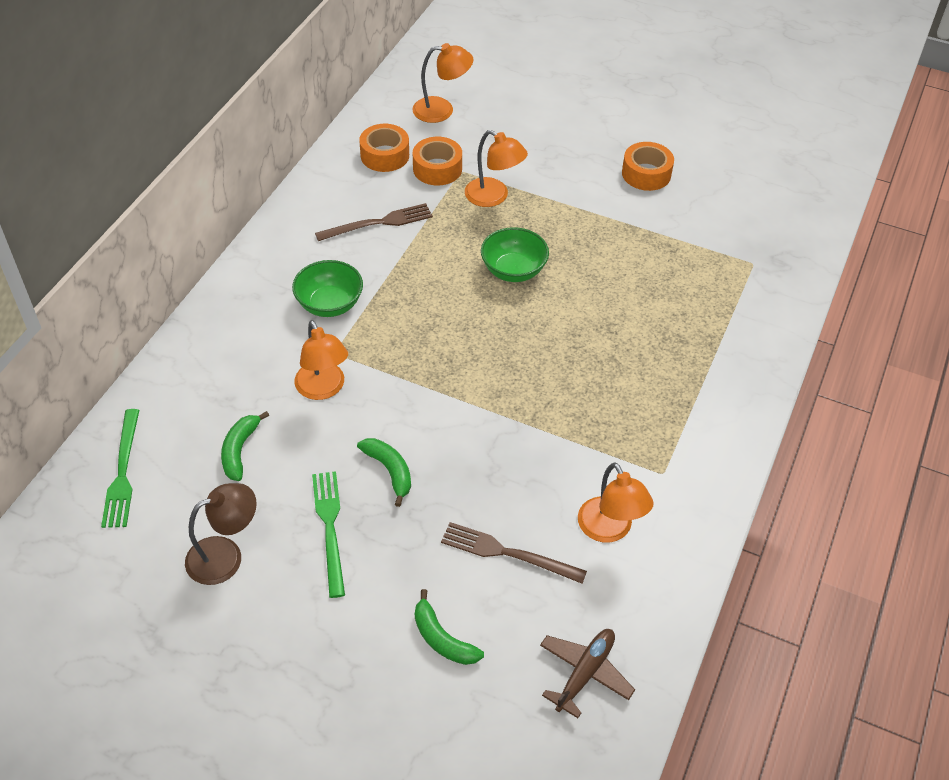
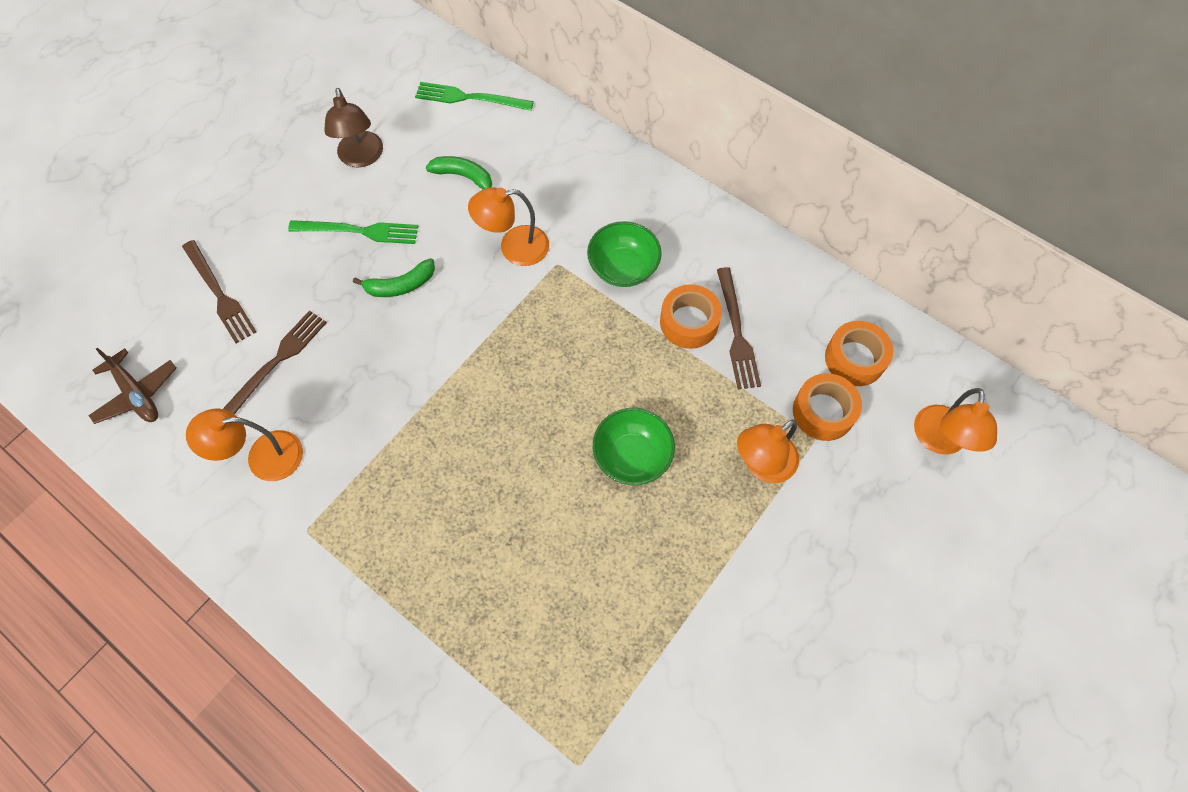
camera: 105 degrees right, 15 degrees up
(442, 638) = (219, 294): green banana -> brown fork
(646, 174) = (780, 677): orange tape -> orange tape (689, 322)

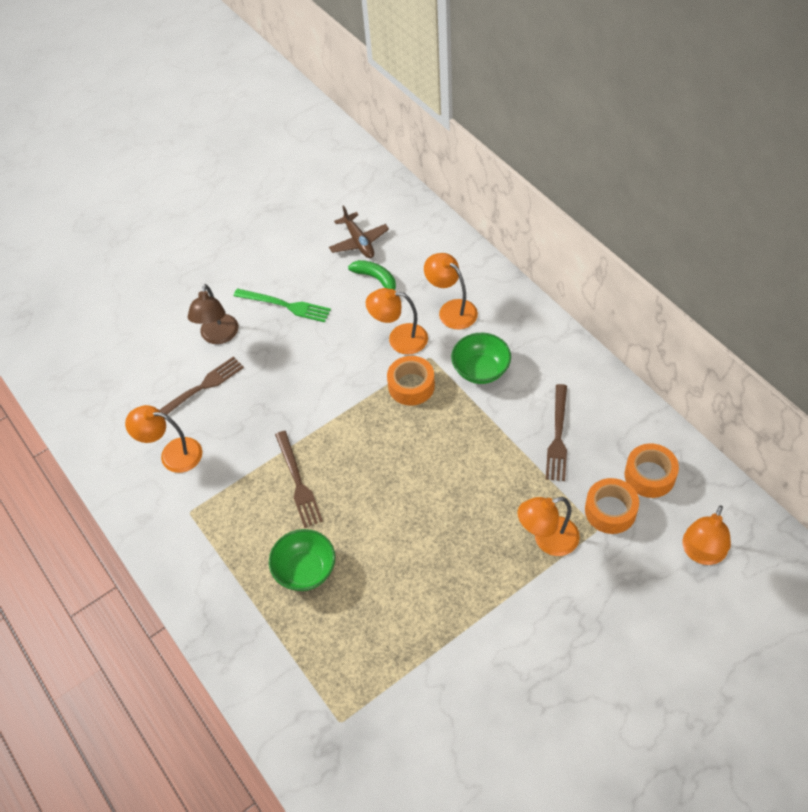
camera: 20 degrees right, 10 degrees down
(137, 394) = (96, 391): brown plane -> brown plane (359, 242)
(219, 294) = (172, 332): brown fork -> brown fork (298, 482)
(362, 158) = (302, 251): brown lamp -> brown lamp (218, 336)
(400, 285) = (305, 351): green banana -> none
(469, 98) = (397, 219): green fork -> none
(567, 199) = (451, 310): none -> orange lamp
(632, 456) = (446, 511): green bowl -> green bowl (305, 570)
(689, 322) = (521, 421): orange tape -> orange tape (411, 386)

